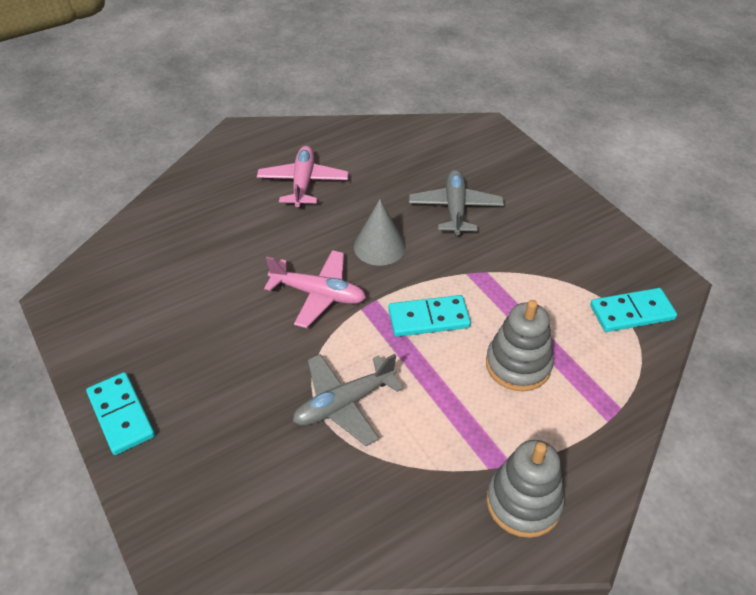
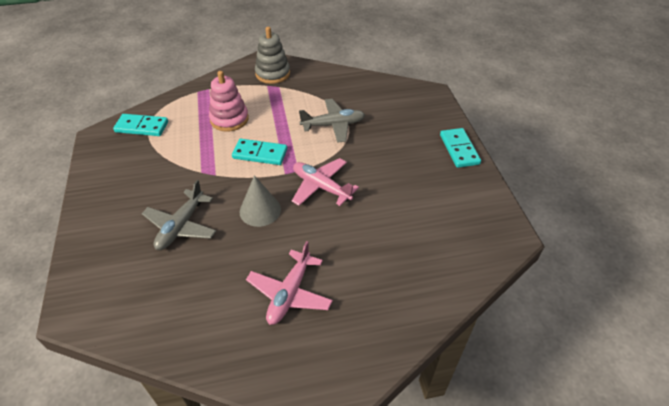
camera: 160 degrees left, 0 degrees up
(518, 365) = (229, 119): grey stacking toy -> pink stacking toy

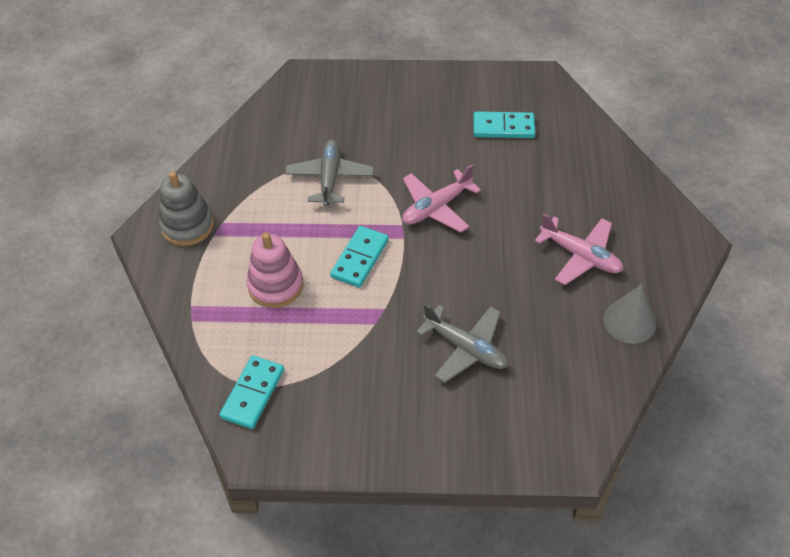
camera: 75 degrees left, 5 degrees up
(260, 210) = (459, 268): grey cone -> grey cone (629, 321)
(459, 149) = (411, 79): turquoise domino -> turquoise domino (503, 127)

